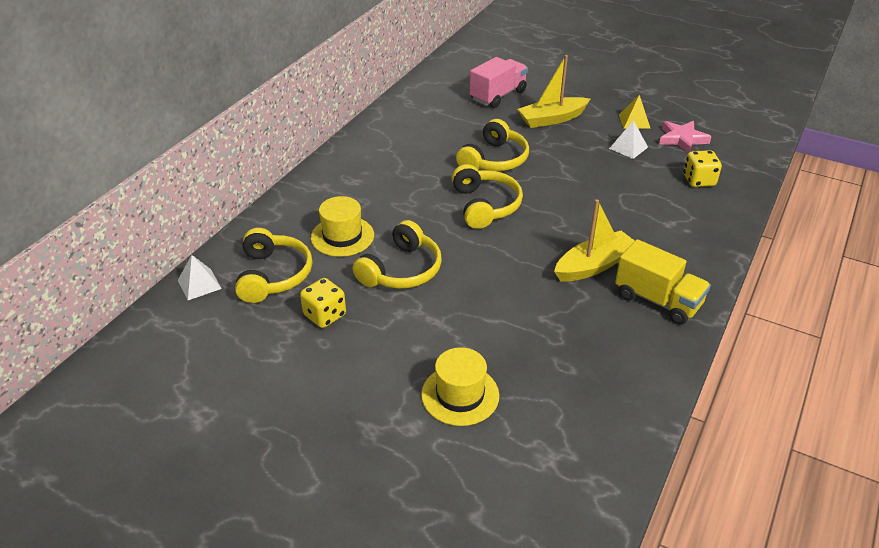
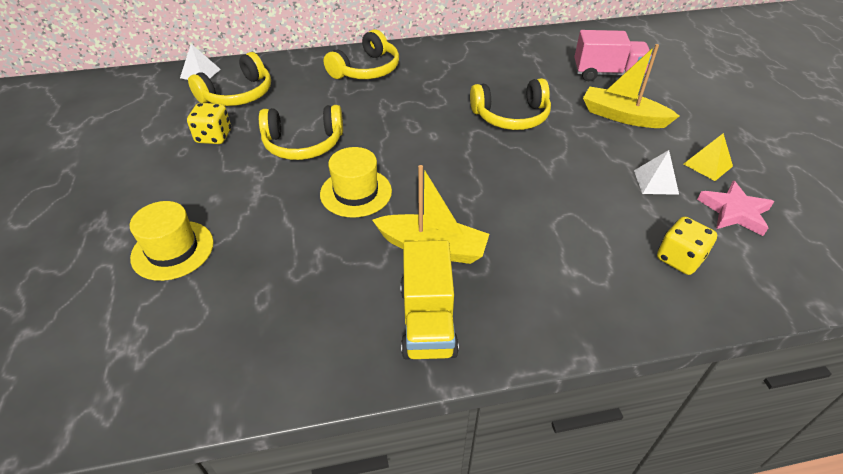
camera: 50 degrees right, 5 degrees up
(342, 236) = (314, 98): yellow hat -> yellow hat (356, 192)
(485, 206) = (439, 143): yellow headphones -> yellow headphones (366, 69)

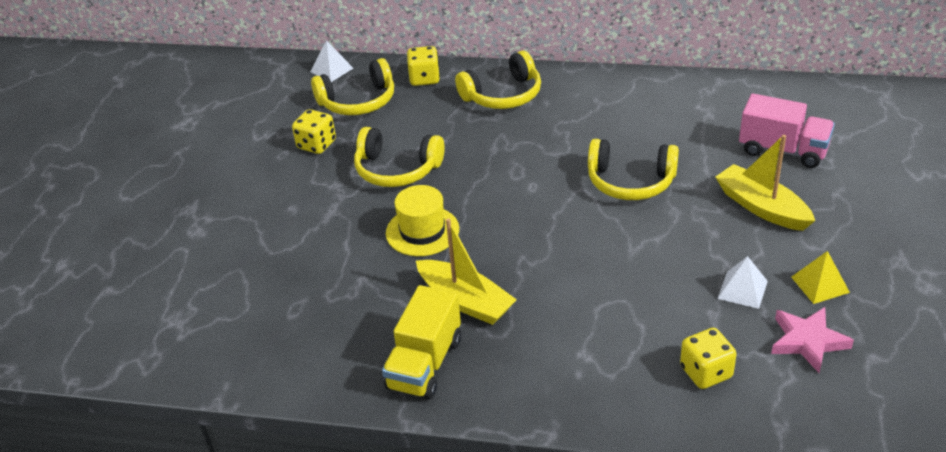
camera: 25 degrees right, 5 degrees down
(173, 250) = (239, 248): yellow hat -> none
(291, 68) = (424, 79): none -> yellow dice

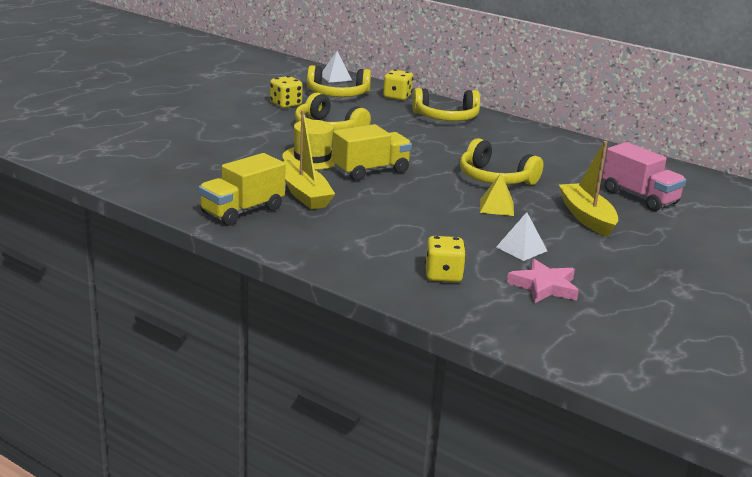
camera: 20 degrees right, 15 degrees down
(500, 226) = (370, 171): none -> yellow truck
(820, 284) = (589, 264): yellow pyramid -> yellow pyramid (496, 207)

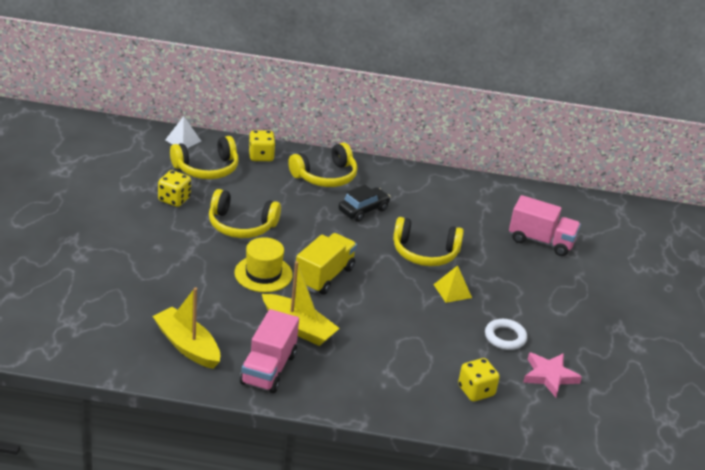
camera: 30 degrees left, 10 degrees up
(242, 211) = (268, 369): yellow truck -> pink truck
(461, 142) = (363, 210): none -> black car
(521, 249) = (505, 337): white pyramid -> white ring
(587, 217) = (522, 281): yellow boat -> yellow boat (187, 346)

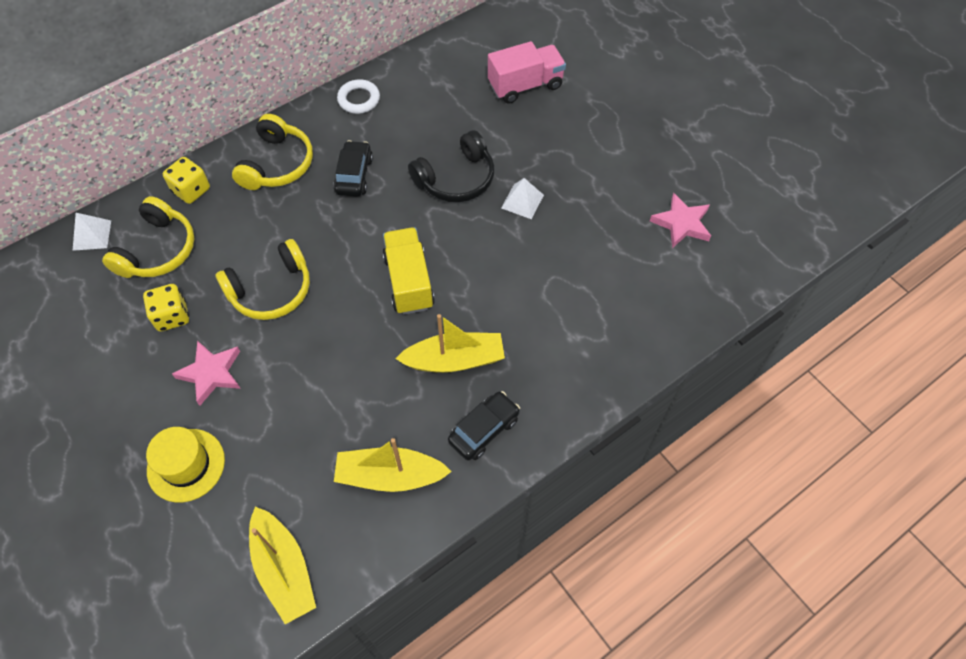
camera: 40 degrees left, 25 degrees up
(78, 337) = (284, 569): none -> yellow boat
(159, 235) = (211, 373): none -> pink star
(263, 274) = (356, 328): yellow hat -> yellow hat (186, 465)
(268, 369) = (484, 430): pink truck -> black car
(425, 252) = (456, 179): yellow headphones -> black headphones
(452, 291) = (522, 201): yellow pyramid -> white pyramid
(476, 391) = (652, 290): yellow dice -> none
(505, 337) = (611, 214): white ring -> white ring (359, 99)

